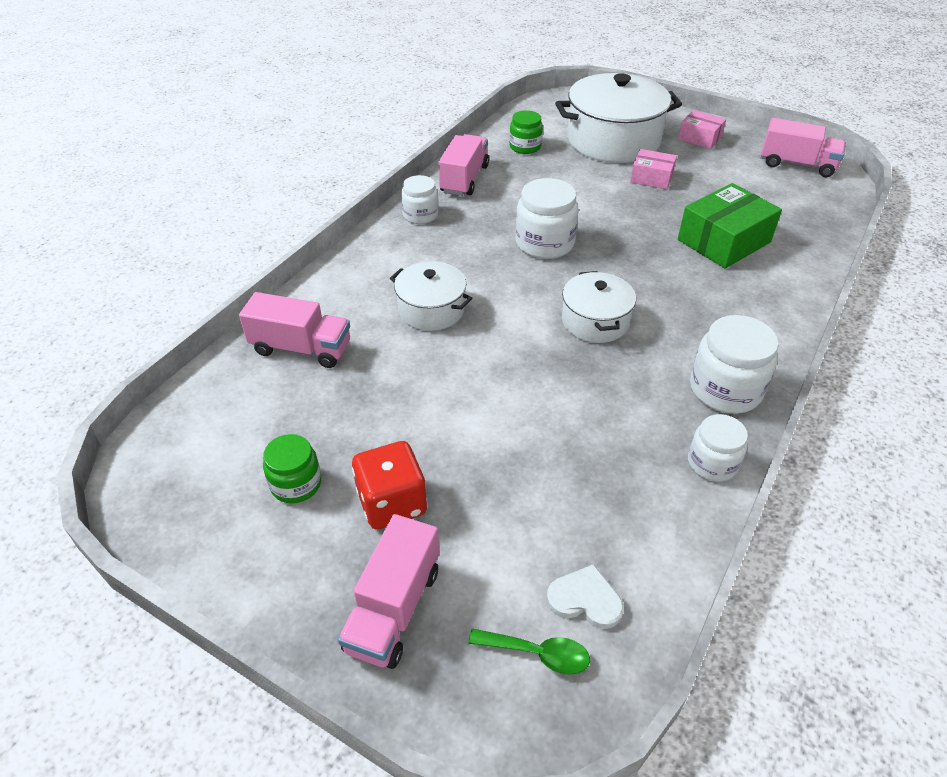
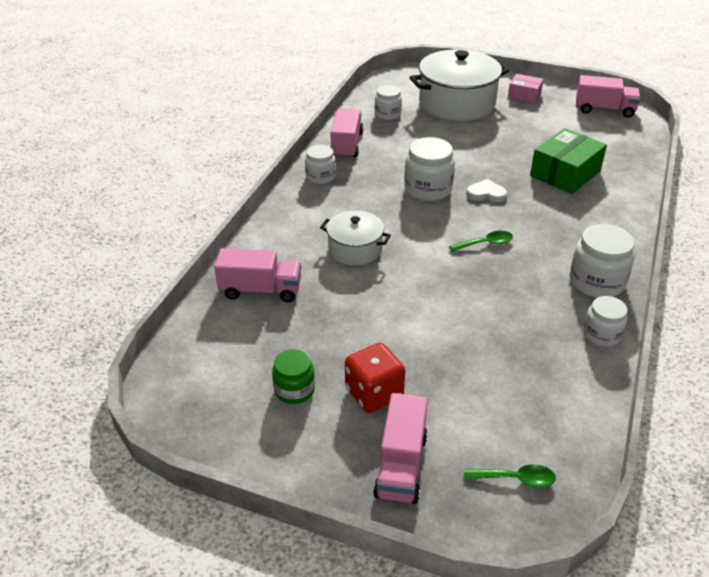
camera: 10 degrees left, 5 degrees down
(525, 147) = (387, 114): green jar -> white jar
(585, 599) = (538, 438): white heart -> white heart (486, 193)
(595, 321) = (485, 244): white pot -> green spoon
(651, 178) = (496, 130): pink box -> none

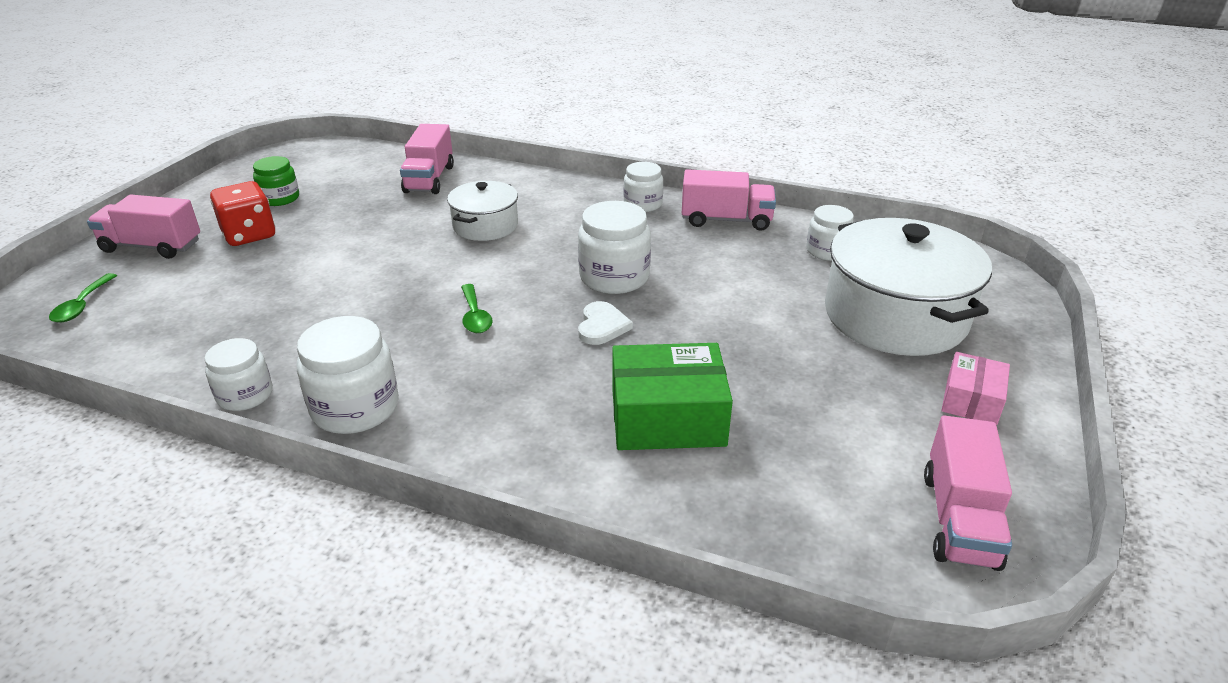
camera: 90 degrees right, 5 degrees down
(565, 173) = (667, 417): green box -> green box turned 45 degrees counterclockwise

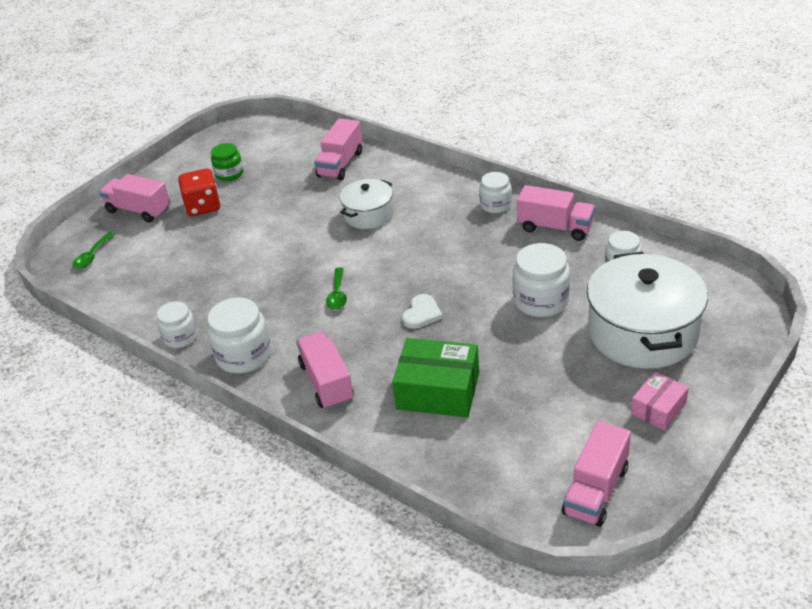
camera: 20 degrees right, 5 degrees up
(498, 428) = (326, 382): none -> pink truck
(614, 277) = (446, 273): white jar -> white jar (541, 301)

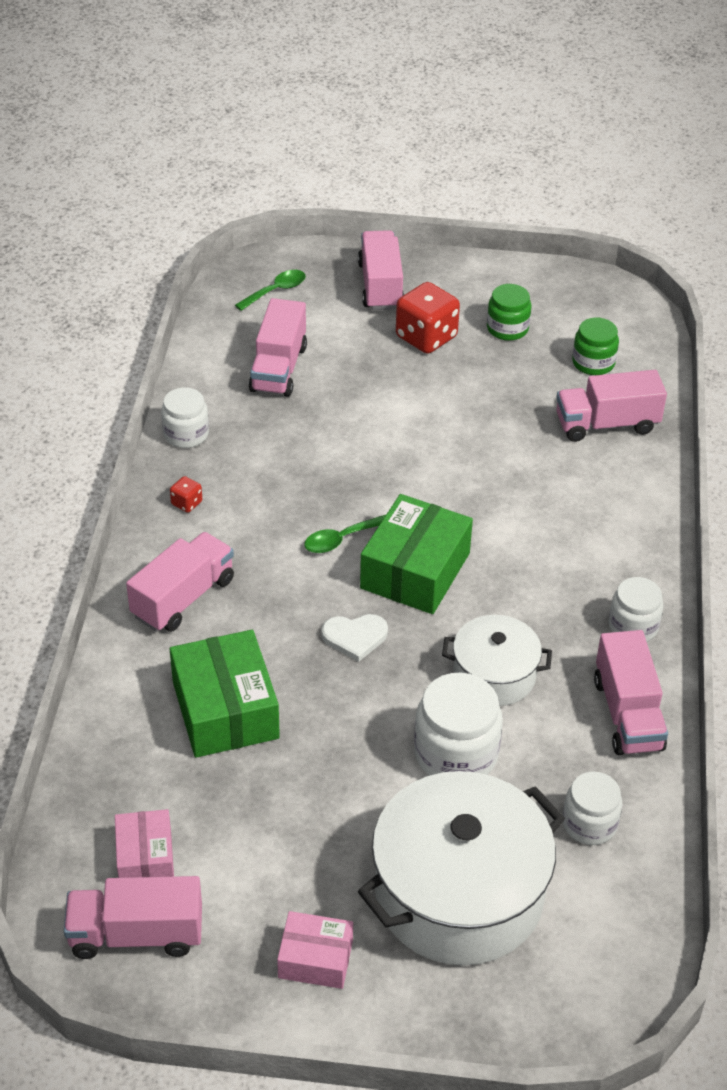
camera: 55 degrees right, 5 degrees up
(92, 256) = (276, 291): green spoon -> green spoon turned 150 degrees clockwise
(164, 276) = (279, 368): none -> pink truck
(244, 355) = (186, 503): white jar -> red dice
(289, 153) = (593, 363): none -> green jar
(368, 215) = (518, 500): white pot -> white pot (494, 675)
(389, 272) = (415, 570): none -> green box
(535, 467) = (145, 857): none -> pink box

